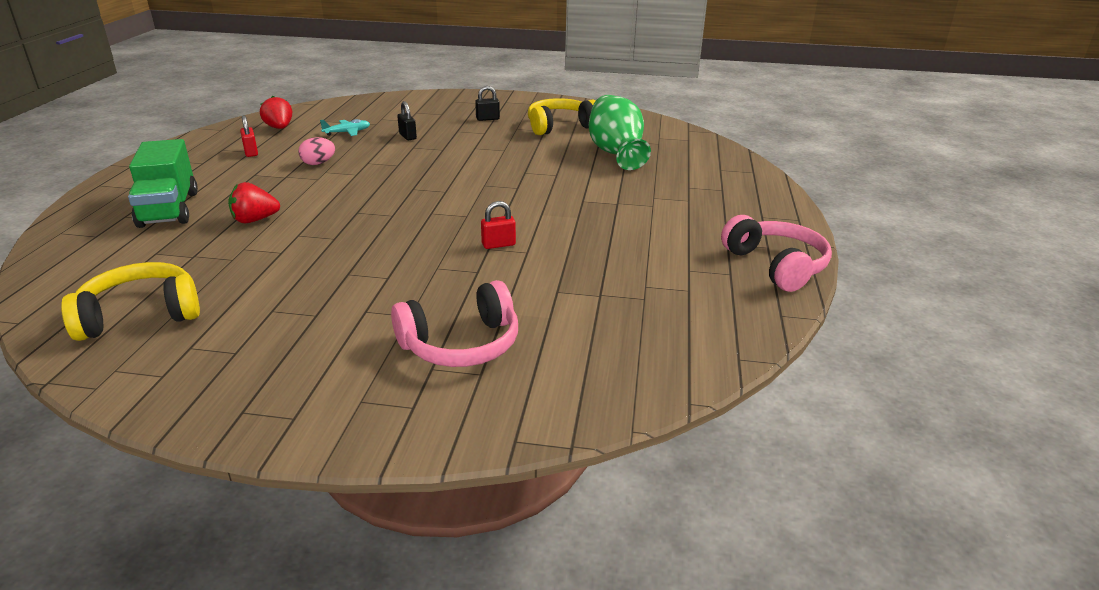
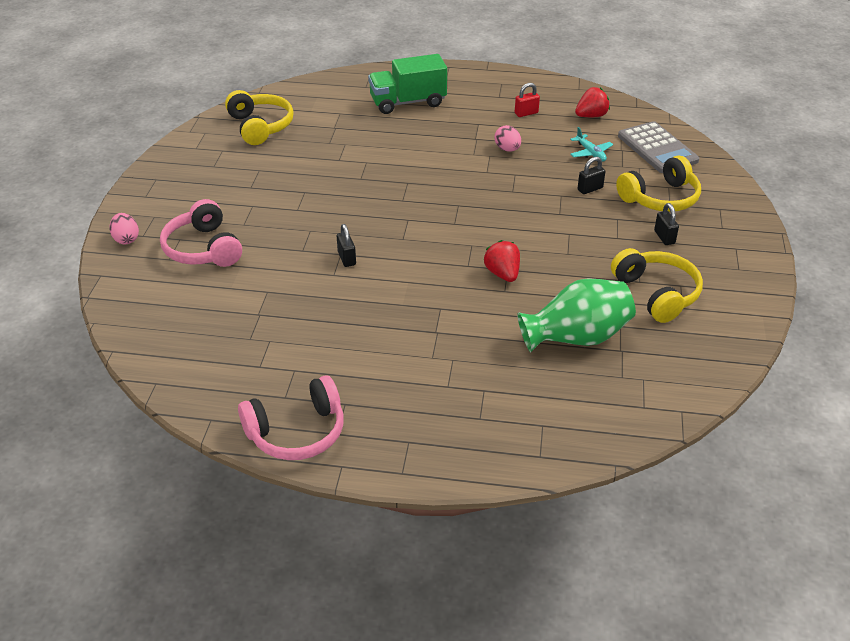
camera: 90 degrees right, 10 degrees up
(255, 220) = (390, 140): red strawberry -> red strawberry (502, 274)
(354, 111) = (657, 148): none -> grey calculator
(419, 424) = (126, 239): none -> pink egg
(432, 116) = (660, 198): none -> yellow headphones
(498, 244) = (346, 258): red padlock -> black padlock

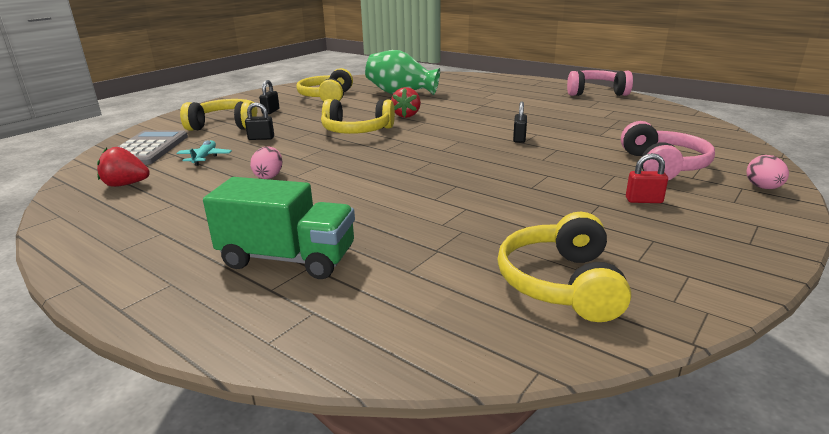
camera: 150 degrees left, 15 degrees down
(518, 226) = (357, 131): none -> yellow headphones
(526, 113) = (178, 204): red padlock -> red padlock (643, 200)

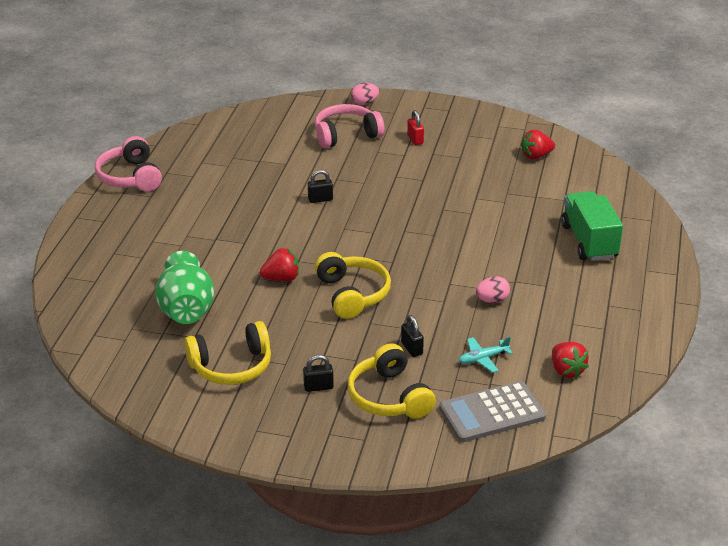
camera: 115 degrees left, 10 degrees up
(561, 283) = (536, 156): yellow headphones -> red strawberry

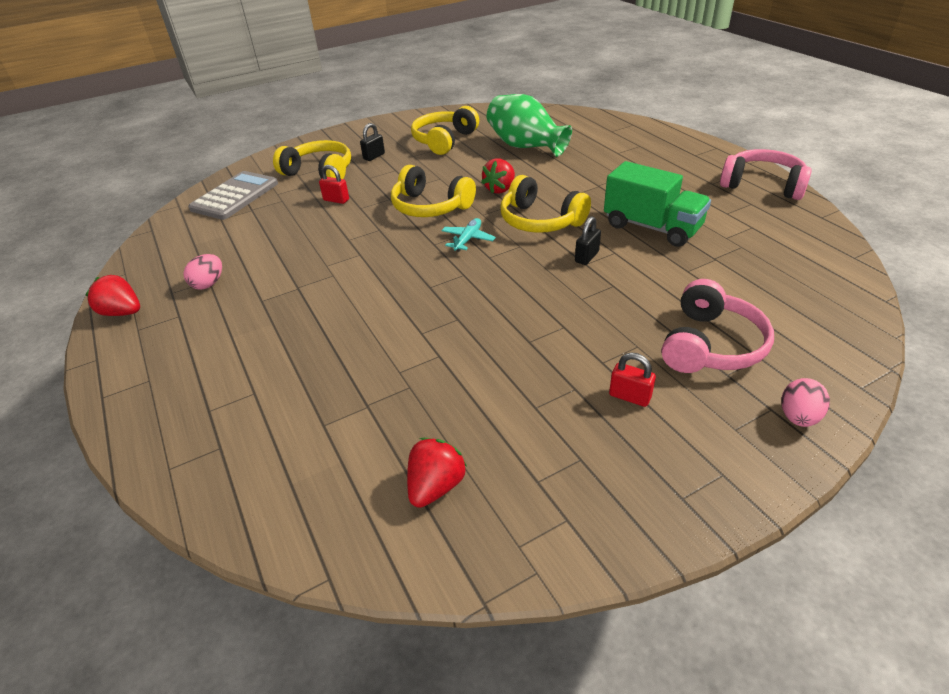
camera: 140 degrees right, 5 degrees up
(302, 237) = (540, 221): none -> yellow headphones
(412, 348) = (336, 200): black padlock -> red padlock
(483, 358) = (271, 220): turquoise plane -> turquoise plane (468, 239)
(492, 300) = (304, 261): pink egg -> pink egg (209, 284)
(566, 370) = (191, 244): red strawberry -> red strawberry (123, 312)
(589, 241) = (245, 378): green truck -> green truck (652, 227)

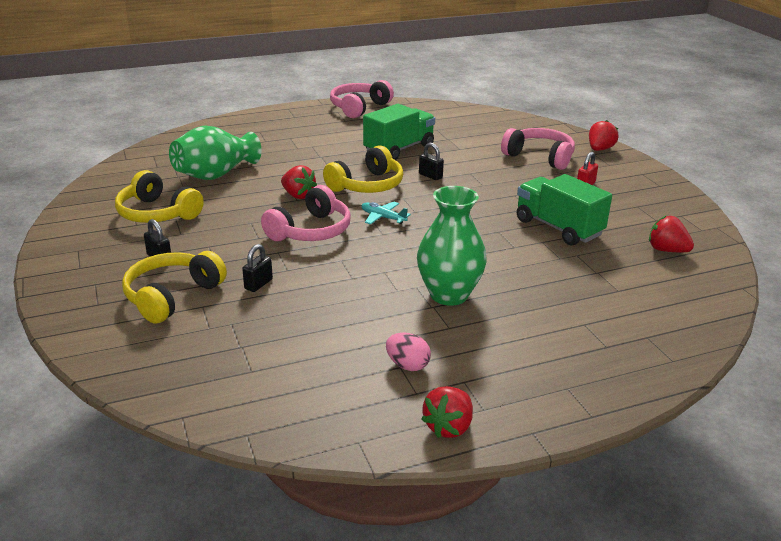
camera: 85 degrees left, 10 degrees down
(235, 196) = (192, 363): grey calculator -> none
(317, 295) = (449, 294): none -> green vase
(336, 200) = (258, 284): red padlock -> black padlock
(430, 207) = (311, 231): yellow headphones -> pink headphones
(479, 368) = (558, 228): none -> green truck
(798, 417) = (600, 149): pink egg -> red strawberry

